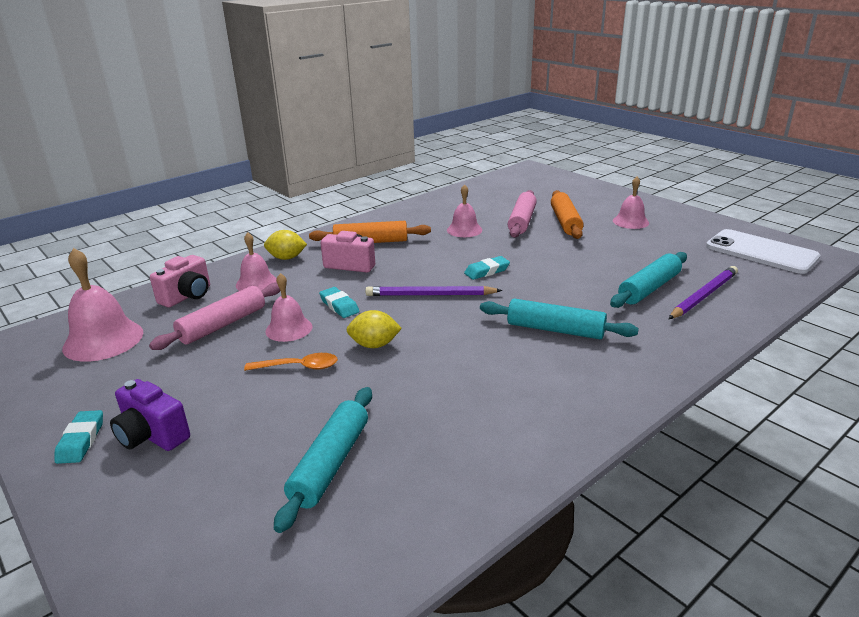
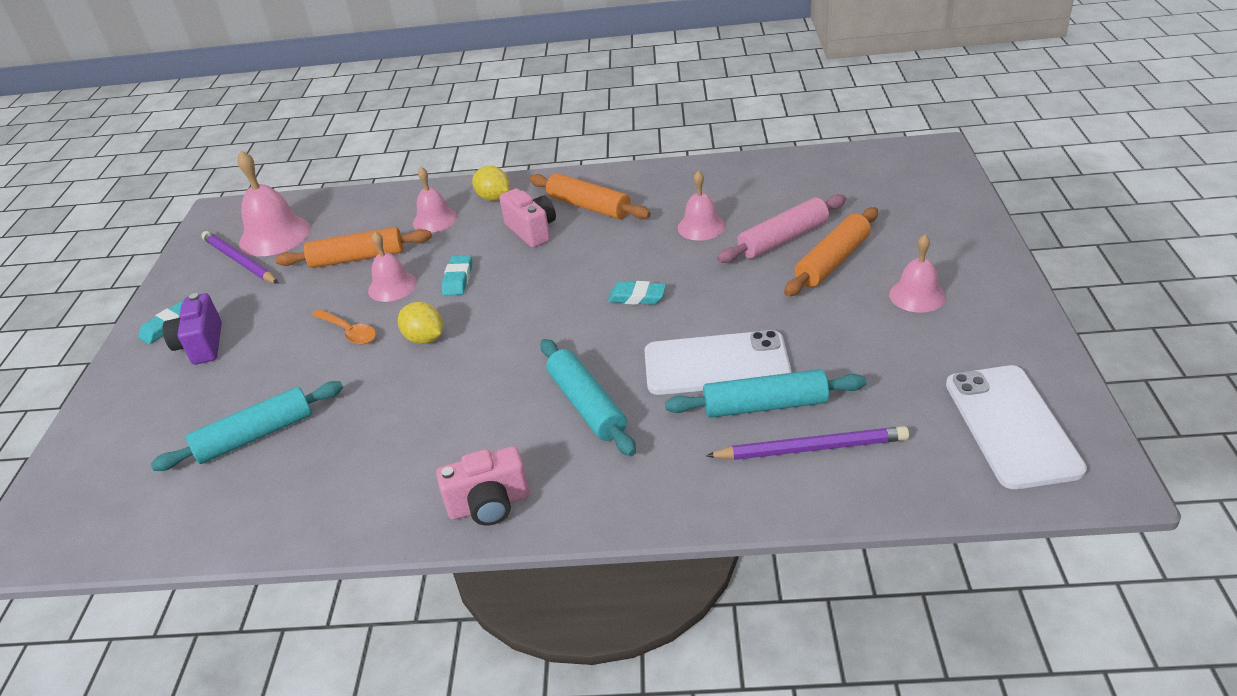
camera: 45 degrees right, 10 degrees up
(187, 296) = (373, 213): pink camera -> pink camera (489, 505)
(223, 324) = (357, 258): pink rolling pin -> orange rolling pin
(430, 295) = (544, 303): purple pencil -> purple pencil (239, 261)
(590, 282) = (716, 364): none -> white phone

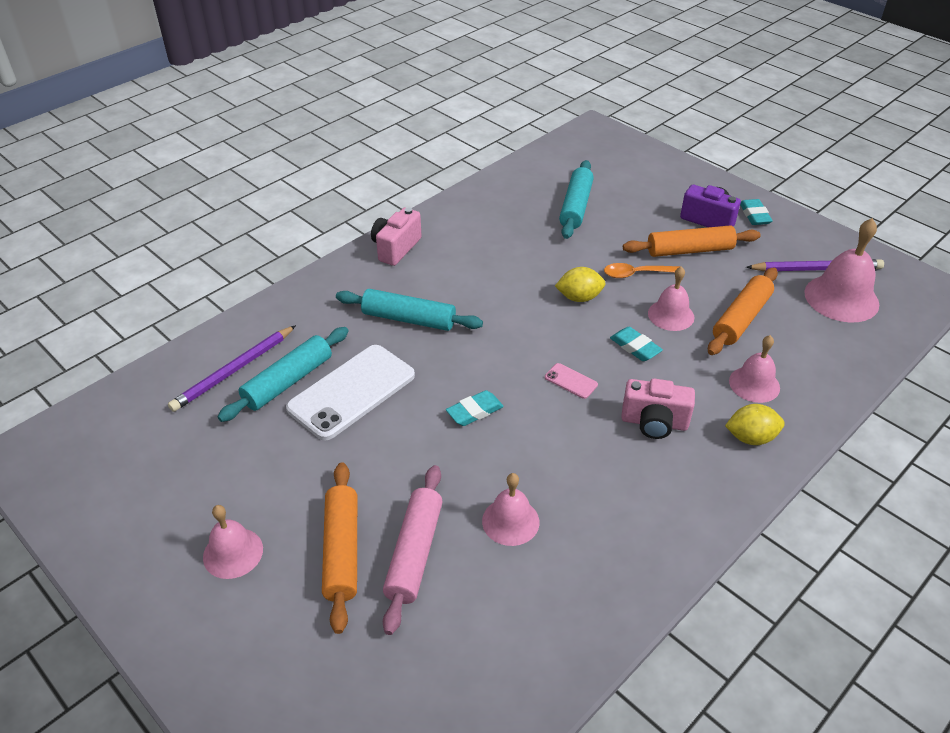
camera: 130 degrees right, 5 degrees up
(539, 281) = (571, 381): none -> pink phone
(589, 206) = (649, 481): orange rolling pin -> orange rolling pin (689, 250)
(1012, 426) = (97, 461): white phone -> none

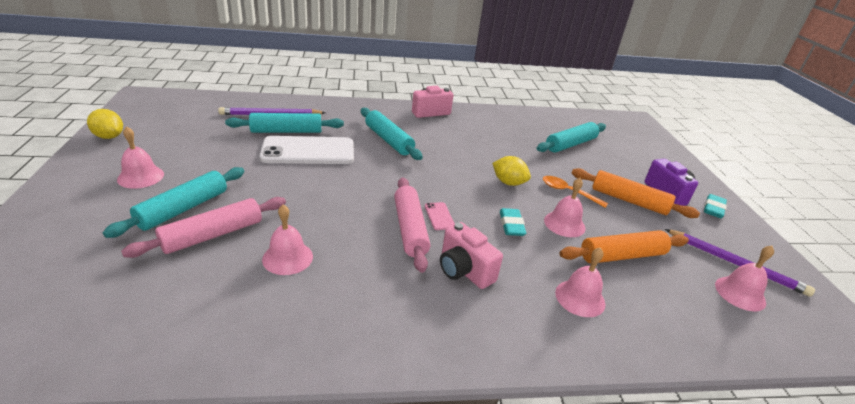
camera: 35 degrees right, 10 degrees down
(341, 551) = (183, 209): orange rolling pin -> turquoise rolling pin
(474, 411) = (357, 196): turquoise eraser -> none
(565, 413) = (410, 229): none -> pink rolling pin
(750, 438) = (529, 327): yellow lemon -> yellow lemon (109, 136)
(841, 298) = (740, 293): pink bell -> pink bell, size x0.63

